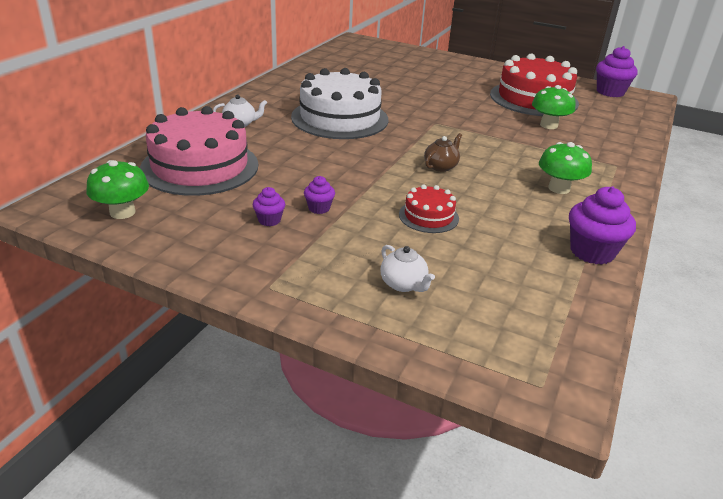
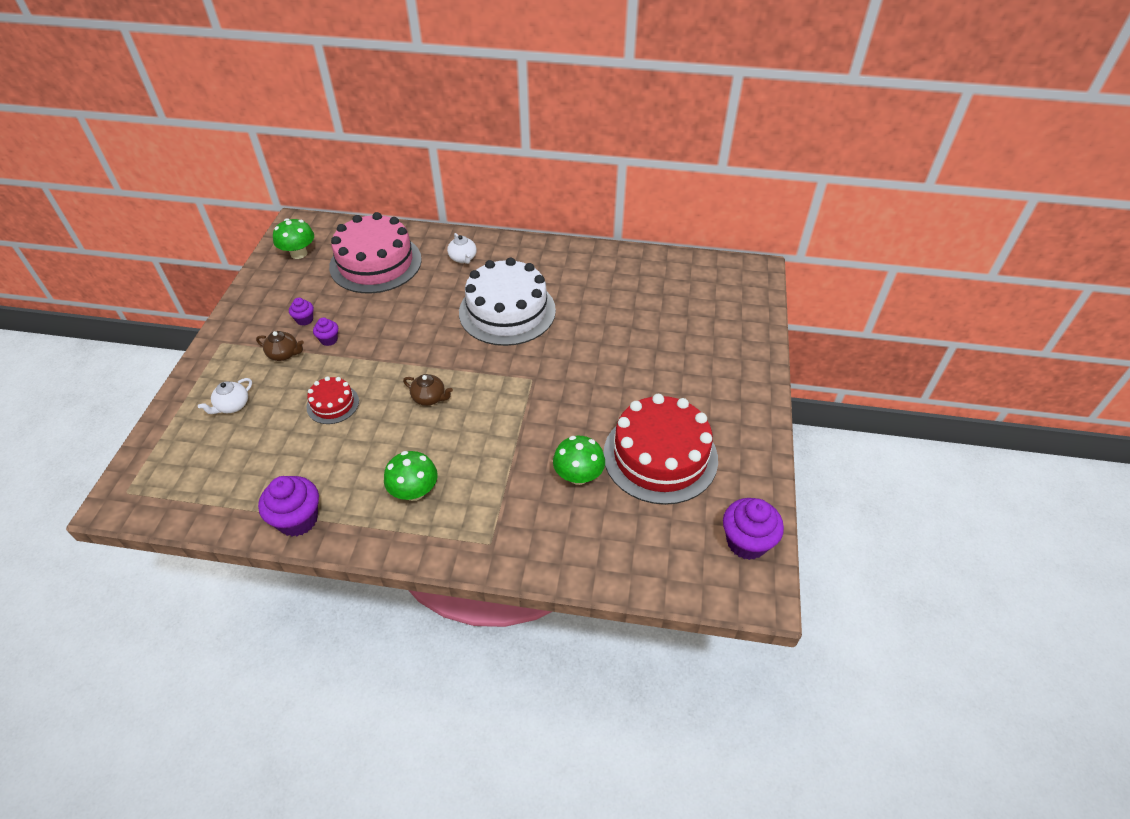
camera: 75 degrees right, 15 degrees up
(326, 239) = (284, 354): none -> brown teapot

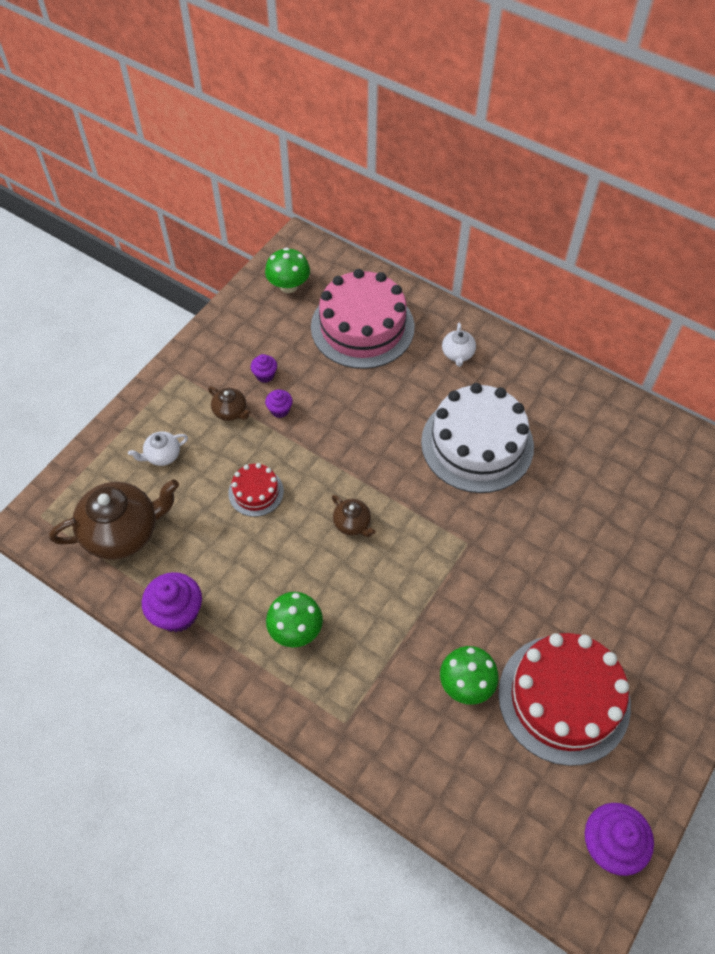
camera: 25 degrees right, 10 degrees up
(217, 476) = (123, 532): none -> brown teapot

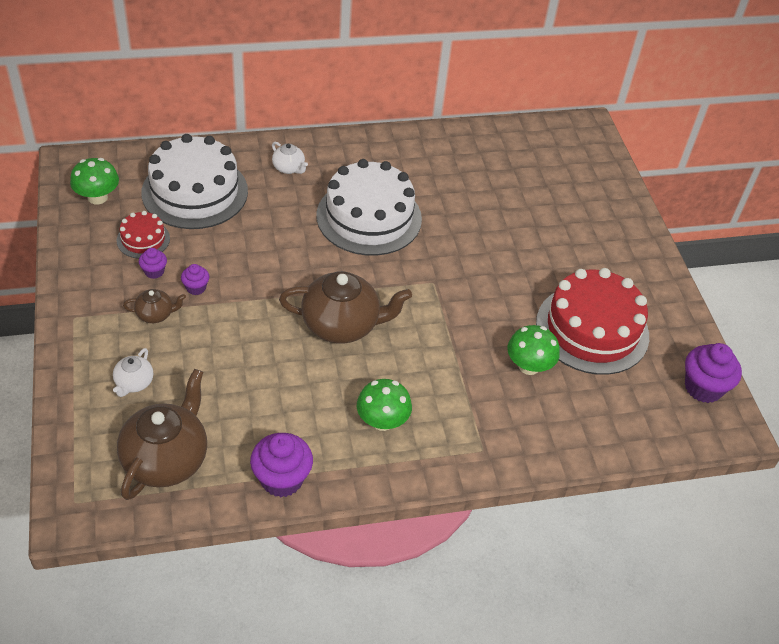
camera: 50 degrees left, 10 degrees down
(256, 492) = (244, 355): red cake -> red cake (143, 239)
(352, 524) = (342, 325): brown teapot -> brown teapot, size x2.09
(362, 327) = (195, 192): pink cake -> white cake

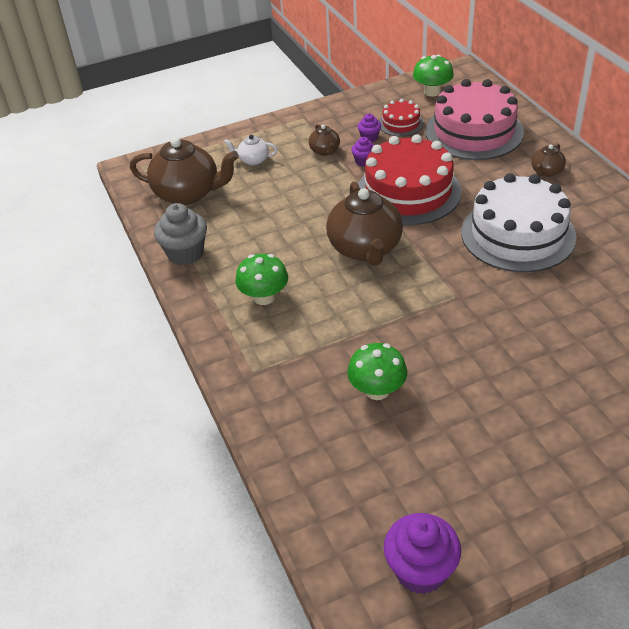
camera: 85 degrees right, 5 degrees down
(195, 192) = (474, 132): white cake -> pink cake
(282, 479) = (185, 253): purple cupcake -> grey cupcake
(289, 168) = (546, 172): white teapot -> brown teapot
(592, 329) = (461, 440): red cake -> red cake (408, 192)

